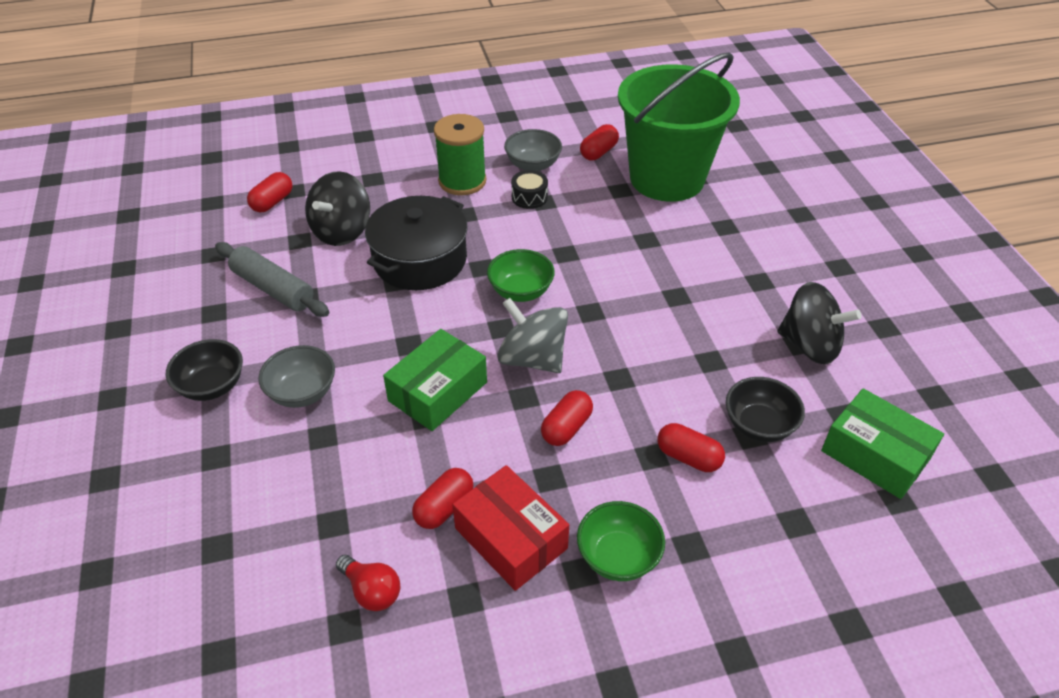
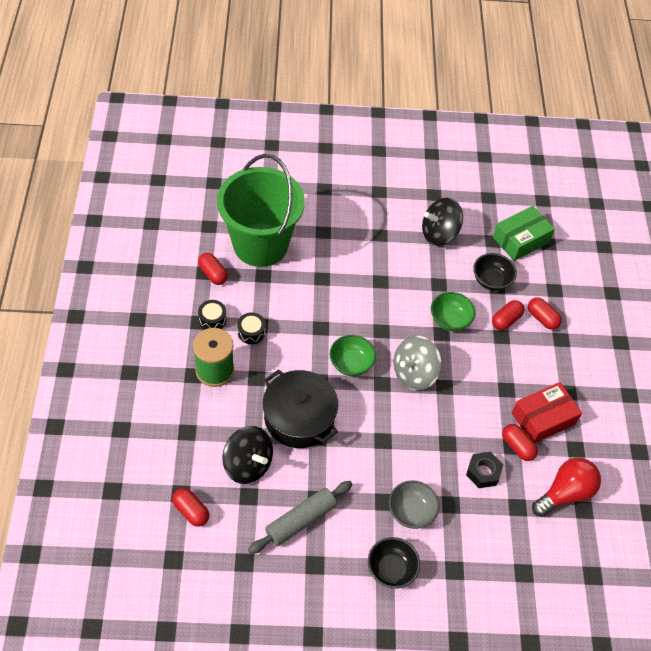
camera: 80 degrees left, 10 degrees up
(372, 591) = (565, 493): red light bulb -> red light bulb, size x1.67
(385, 468) = (483, 472): none -> black nut
(438, 391) = (429, 432): green box -> none
(533, 165) = (212, 319): grey bowl -> black drum
(566, 427) = (473, 371): red capsule -> red capsule (542, 318)
(618, 556) = (562, 372): green bowl -> green bowl (450, 320)
(810, 345) = (439, 233): black spinning top -> black spinning top turned 150 degrees counterclockwise

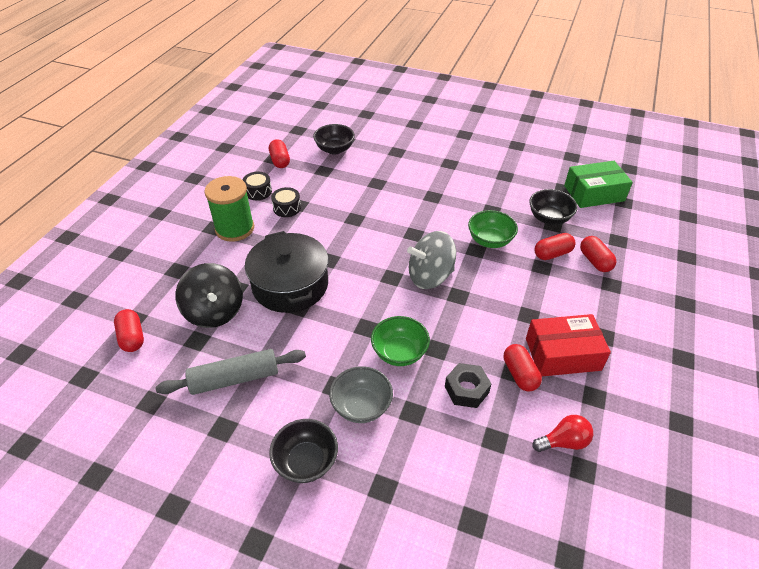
camera: 25 degrees right, 10 degrees down
(260, 244) = (334, 149): green bucket -> black bowl
(351, 364) = (368, 253): green bowl -> green bowl (399, 353)
(439, 233) = (509, 173): black spinning top -> none
(565, 493) = (563, 442): red light bulb -> red light bulb, size x0.60

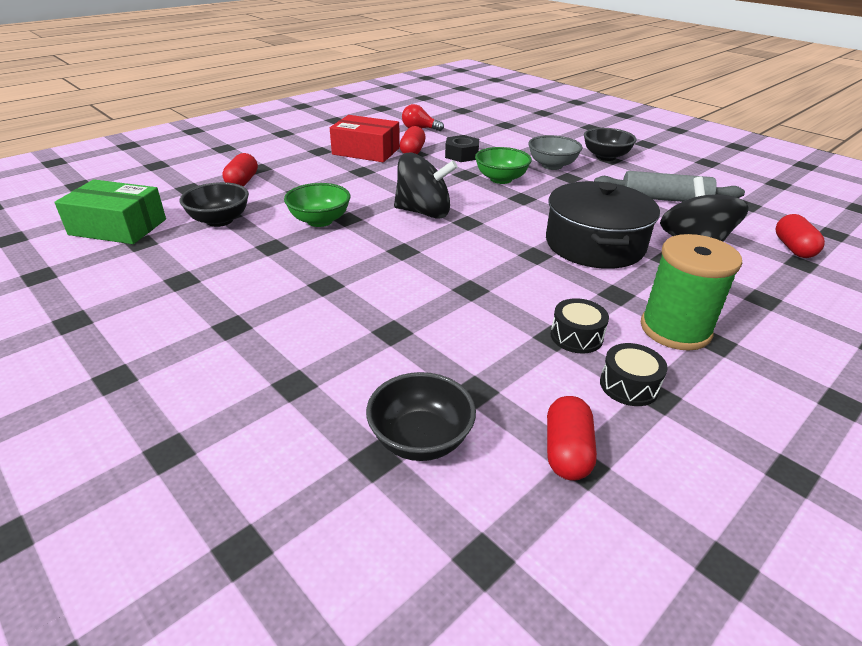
camera: 155 degrees left, 10 degrees down
(430, 276) = (424, 212): grey spinning top -> black spinning top
(552, 254) = (272, 195): red capsule -> none

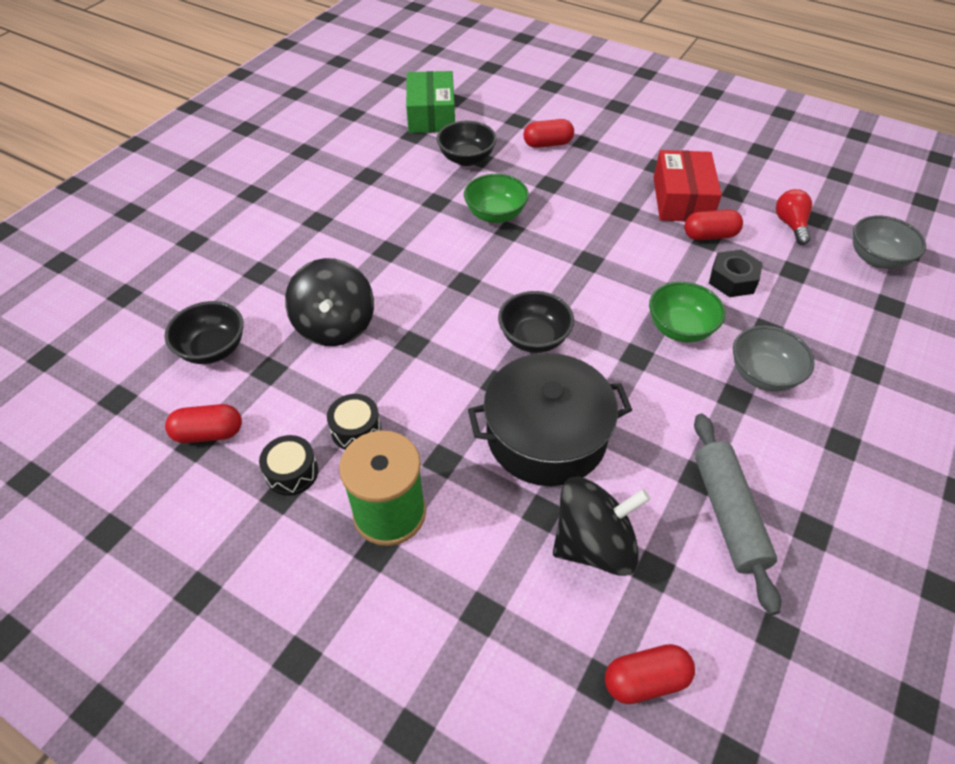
camera: 75 degrees right, 15 degrees up
(424, 212) = (551, 280): black spinning top -> black spinning top (335, 326)
(465, 118) = (877, 259): none -> grey bowl
(605, 157) = (848, 437): black bowl -> black bowl (534, 338)

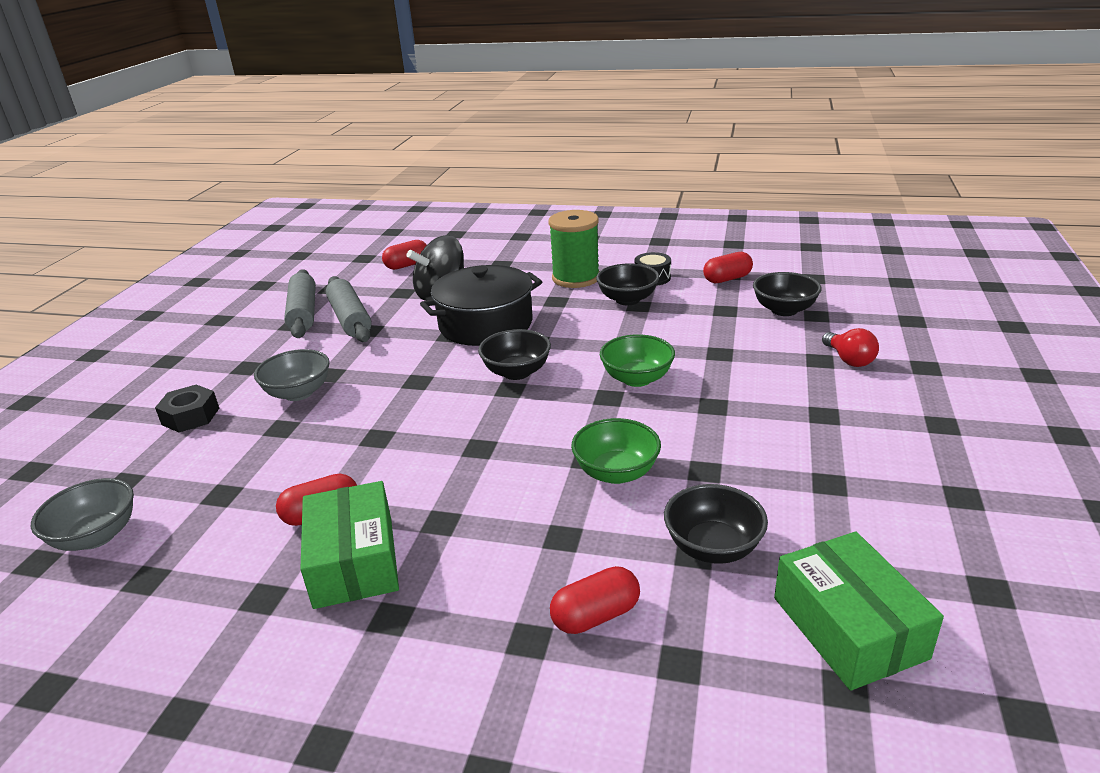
camera: 165 degrees right, 20 degrees down
(335, 326) = (702, 342): black spinning top -> none
(356, 430) = (627, 299): black drum -> black bowl
(680, 328) = (373, 409): green bowl -> green bowl (637, 379)
(682, 199) = (354, 561): red box -> green box
(732, 280) = (305, 466): black nut -> black nut (190, 416)
(790, 225) = (195, 559): red light bulb -> red light bulb (849, 360)
(804, 559) = (303, 313): none -> grey rolling pin

